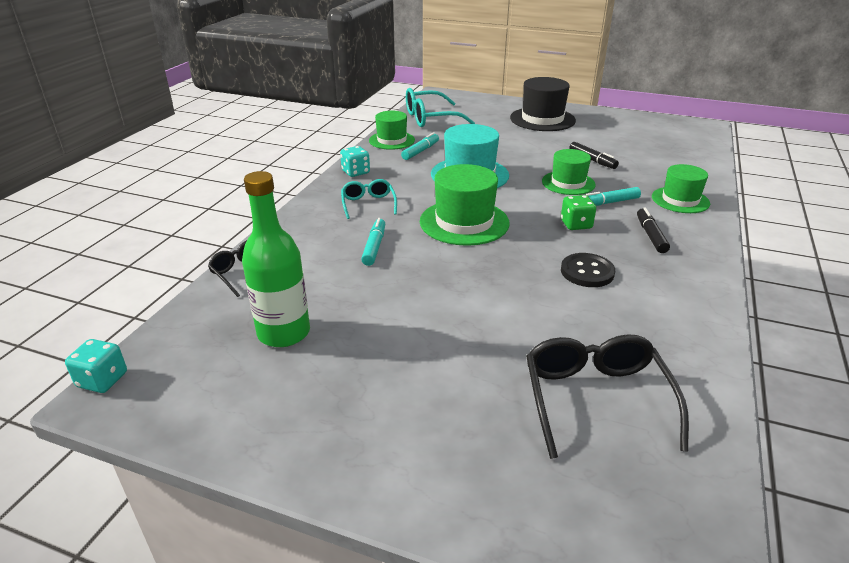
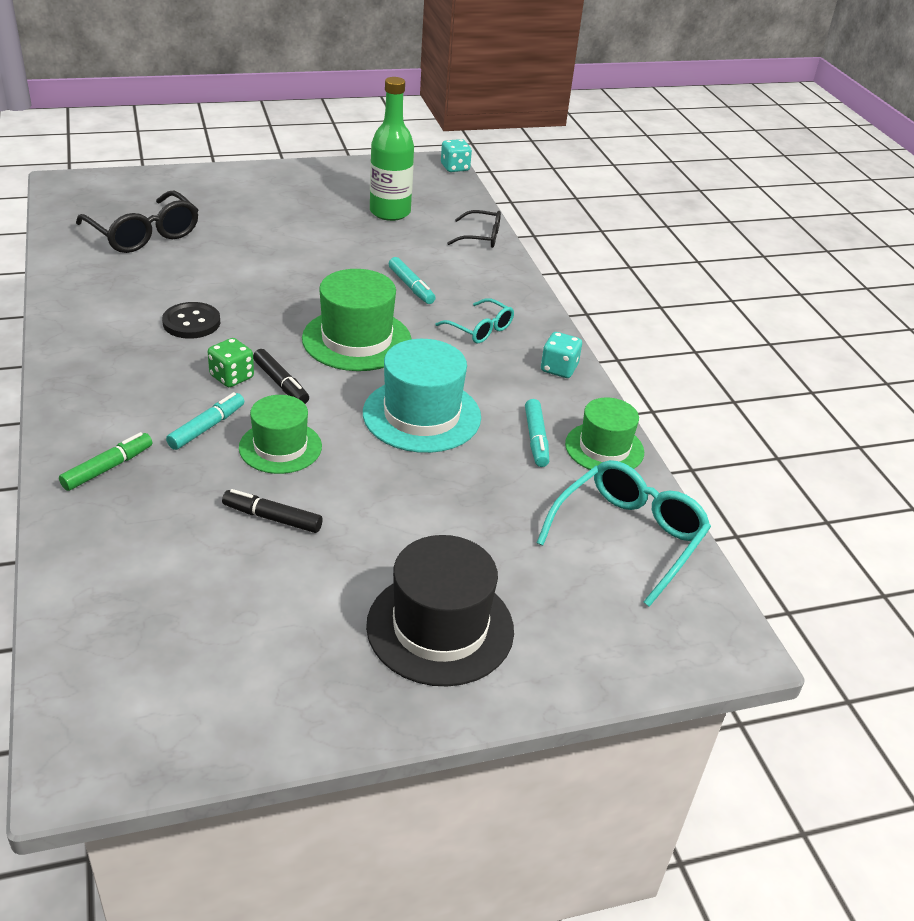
camera: 140 degrees right, 5 degrees up
(650, 235) = (137, 389): black marker -> black marker (281, 383)
(680, 200) = (108, 468): green hat -> green marker

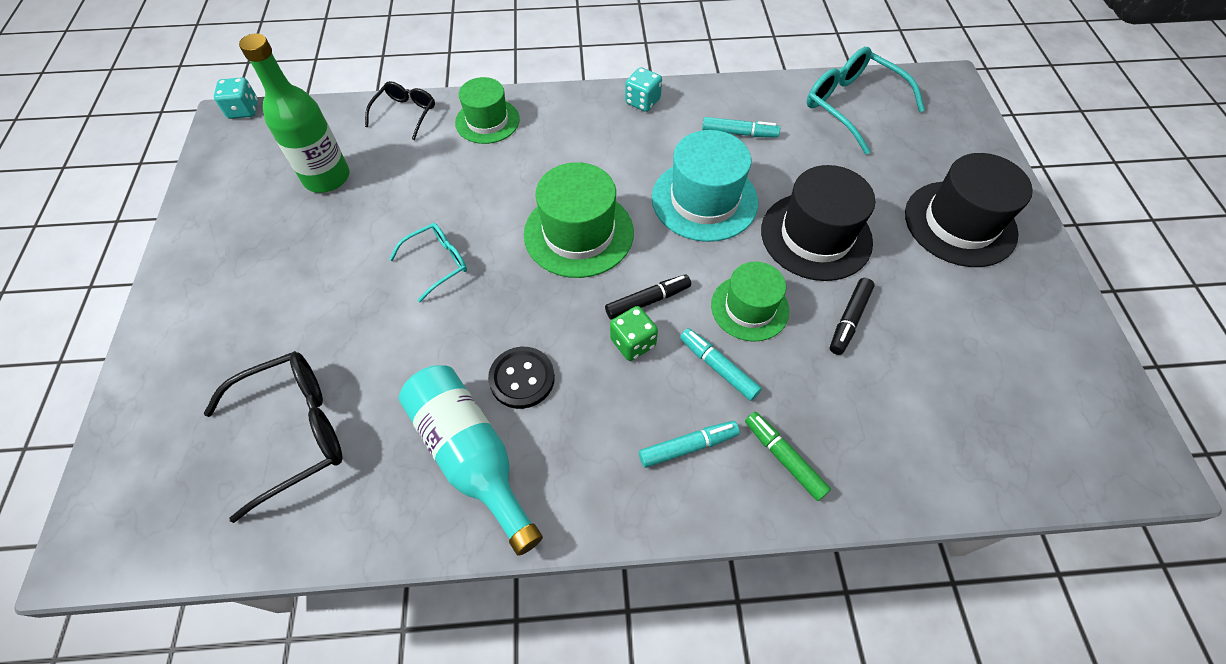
camera: 75 degrees left, 20 degrees up
(119, 306) = (471, 457): none -> turquoise bottle
(389, 496) = (816, 236): none -> black hat
(411, 287) = (489, 180): turquoise marker -> turquoise marker (688, 446)
(480, 329) = (574, 141): turquoise glasses -> turquoise glasses (438, 263)
(604, 448) = (751, 97): green hat -> green hat (487, 121)

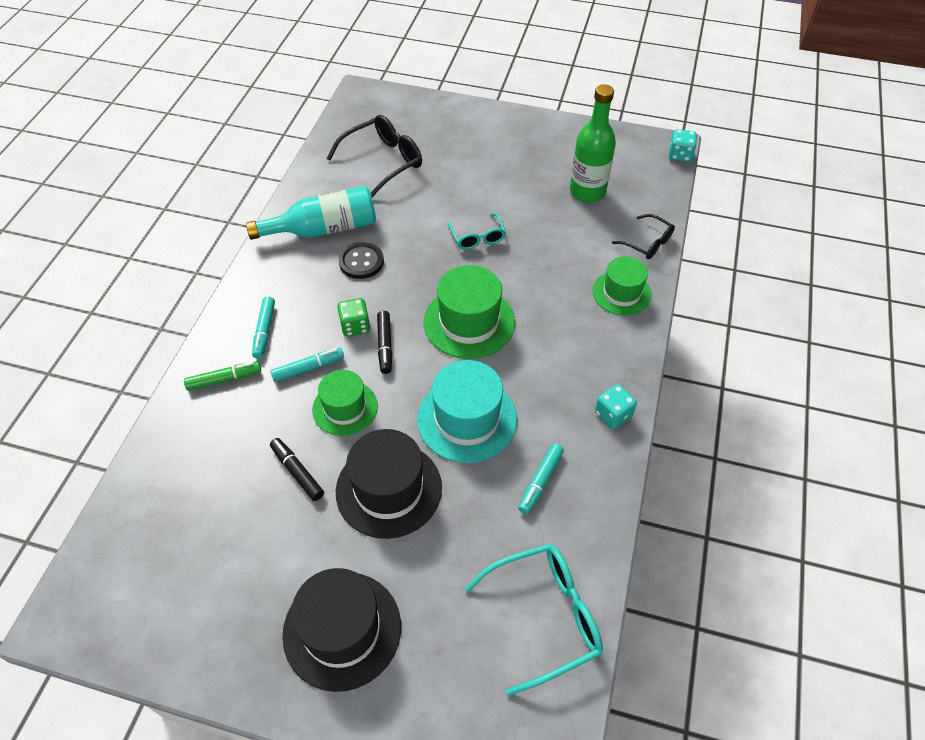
camera: 110 degrees right, 5 degrees down
(295, 432) = (383, 161): black glasses -> black glasses turned 120 degrees counterclockwise

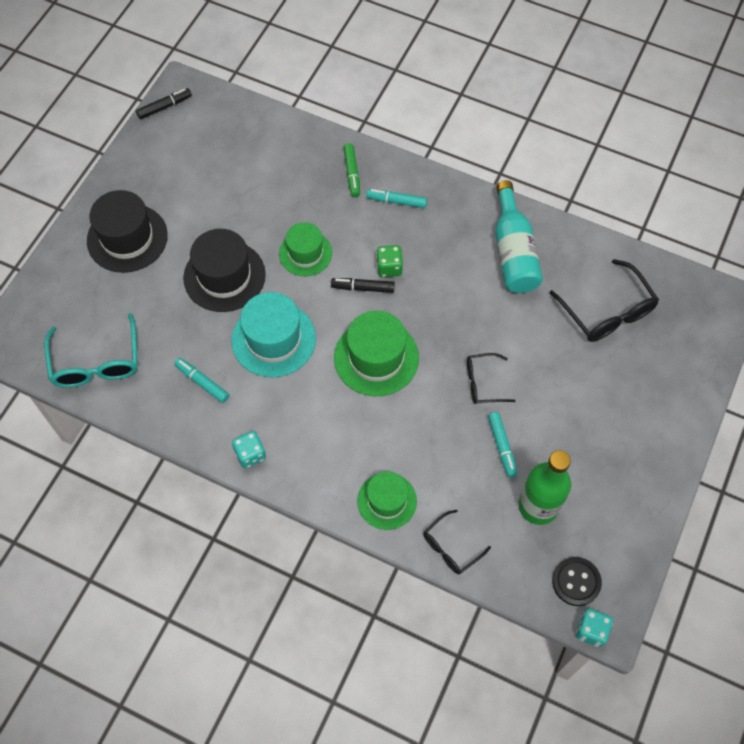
camera: 100 degrees right, 10 degrees up
(297, 472) = (255, 218): black marker -> black marker (164, 107)
(308, 368) = (350, 230): turquoise marker -> turquoise marker (502, 446)
(361, 262) = (465, 279): black button -> black button (576, 582)
(477, 237) = (483, 383): turquoise glasses -> black glasses

